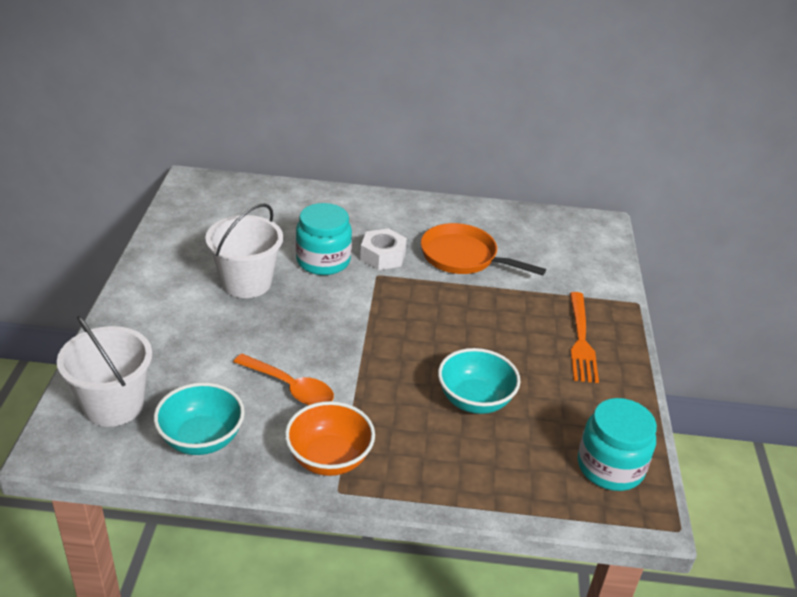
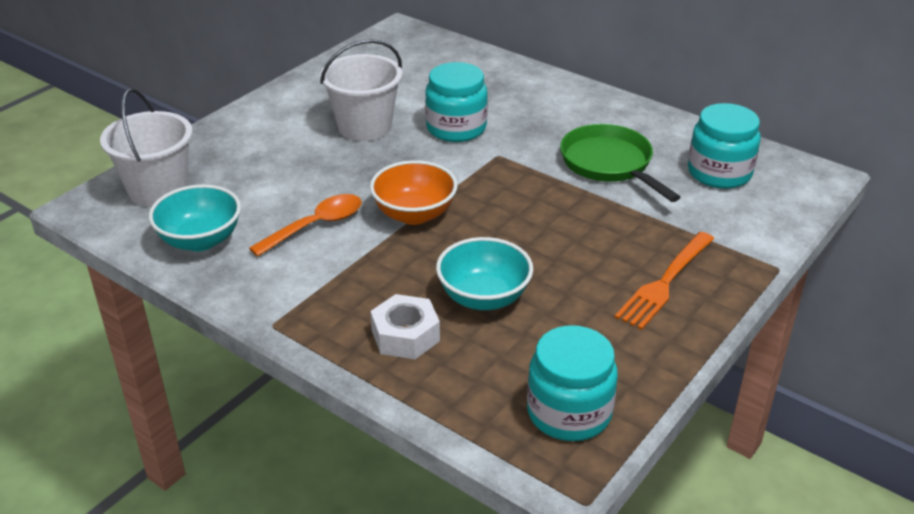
camera: 35 degrees right, 0 degrees up
(290, 387) = (316, 226): orange spoon -> orange spoon turned 105 degrees counterclockwise
(329, 458) = (291, 296): orange bowl -> orange bowl (414, 214)
(383, 256) = (522, 140): white nut -> white nut (405, 335)
(463, 257) = (609, 164): orange pan -> green pan
(540, 241) = (719, 173): none -> turquoise jar

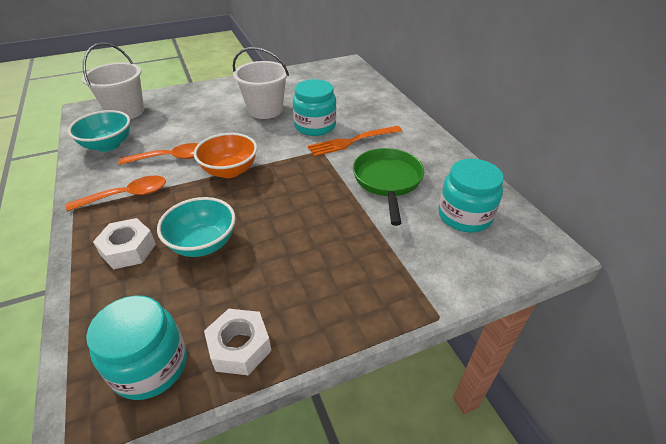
camera: 30 degrees right, 5 degrees up
(320, 286) = (127, 195): none -> orange spoon
(633, 363) = (240, 347): none -> white nut
(665, 282) = (335, 287): orange fork -> orange fork (352, 141)

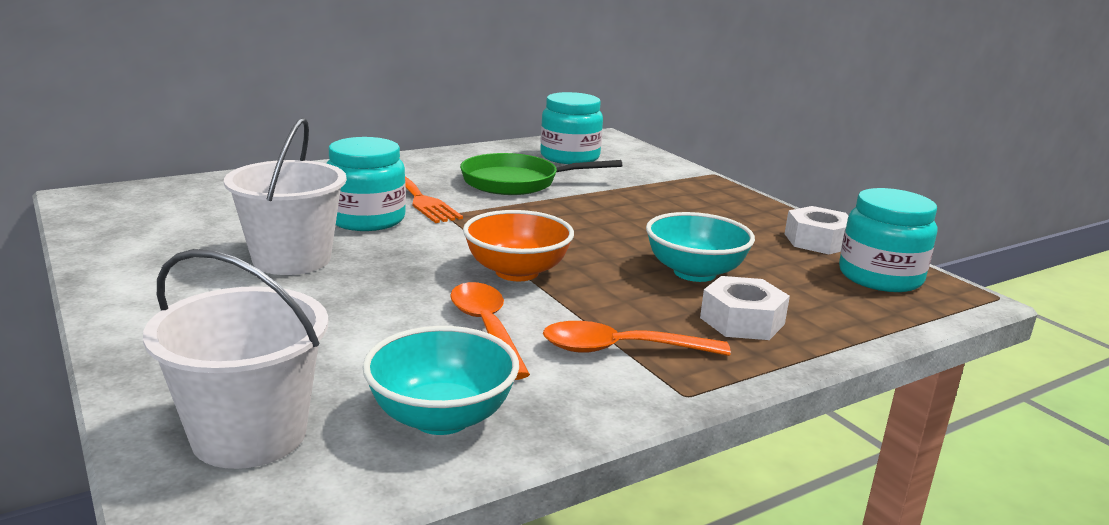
camera: 100 degrees left, 20 degrees down
(127, 195) = (621, 349): orange spoon -> orange spoon turned 60 degrees counterclockwise

